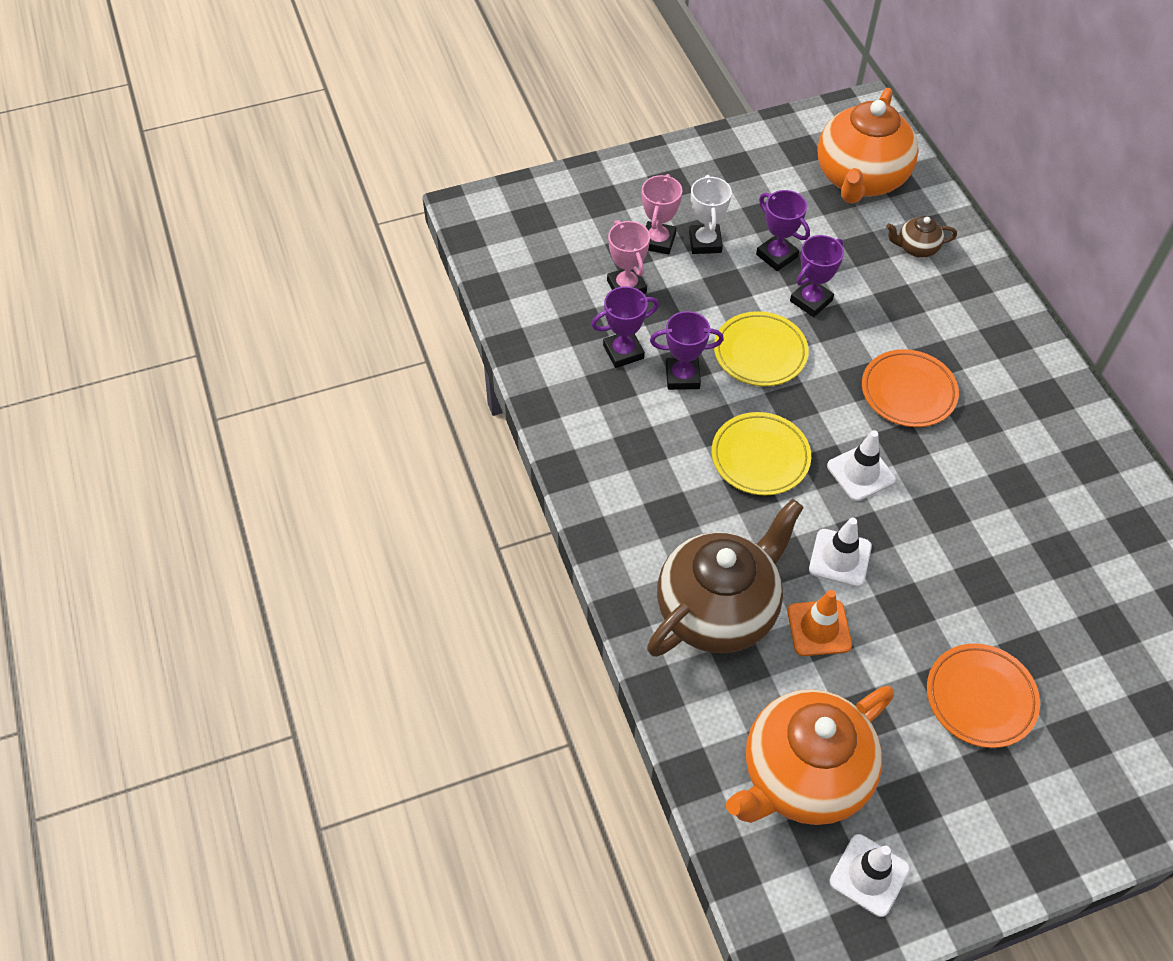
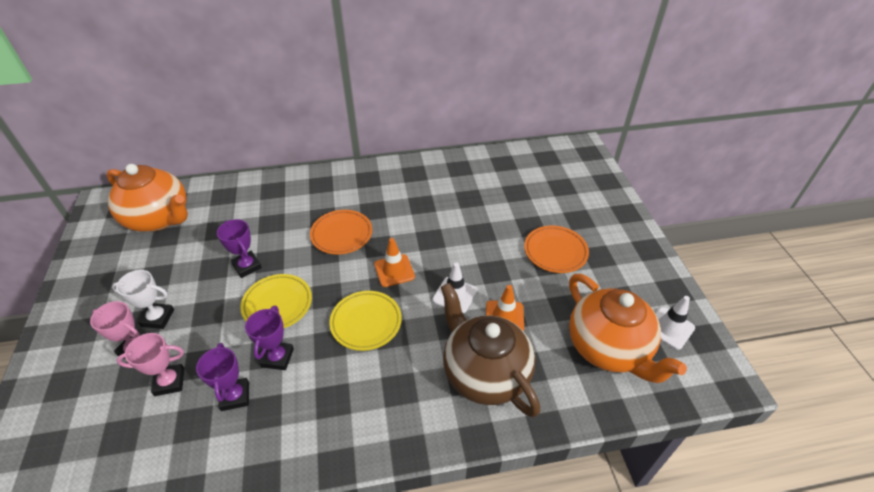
camera: 80 degrees left, 10 degrees down
(776, 256) = (197, 277): purple trophy -> none
(861, 473) = (394, 270): white traffic cone -> orange traffic cone
(916, 248) = (233, 205): brown teapot -> none

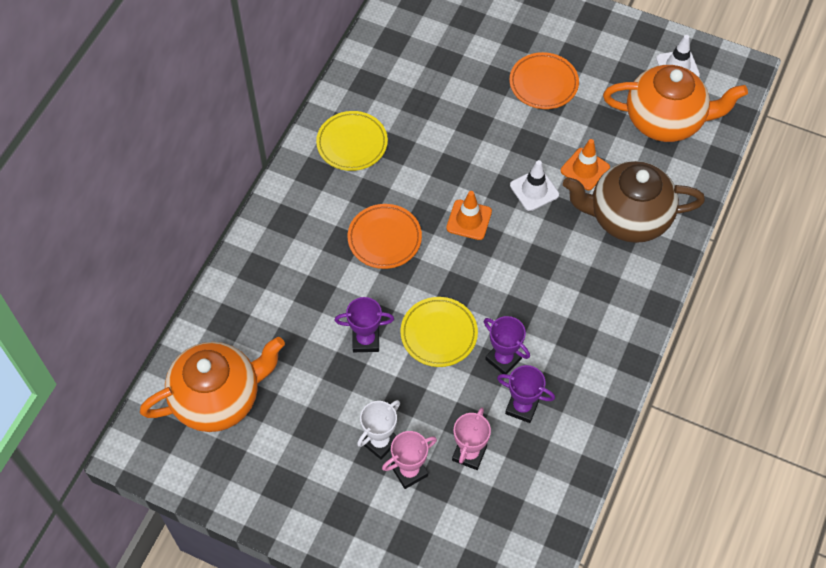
camera: 55 degrees left, 15 degrees up
(366, 322) = (514, 273): yellow plate -> yellow plate (352, 143)

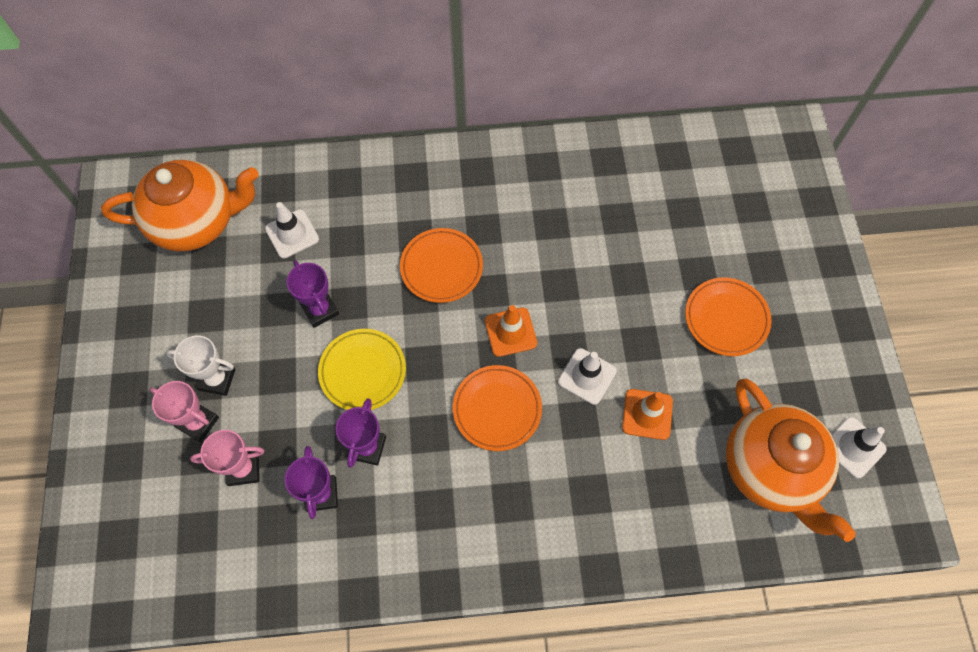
camera: 60 degrees right, 5 degrees up
(219, 398) = (197, 222): orange teapot -> orange teapot turned 45 degrees counterclockwise
(281, 330) = (292, 234): none -> white traffic cone
(352, 143) = (530, 184): yellow plate -> none
(525, 259) = (497, 409): none -> orange plate
(627, 217) = (614, 489): brown teapot -> none

